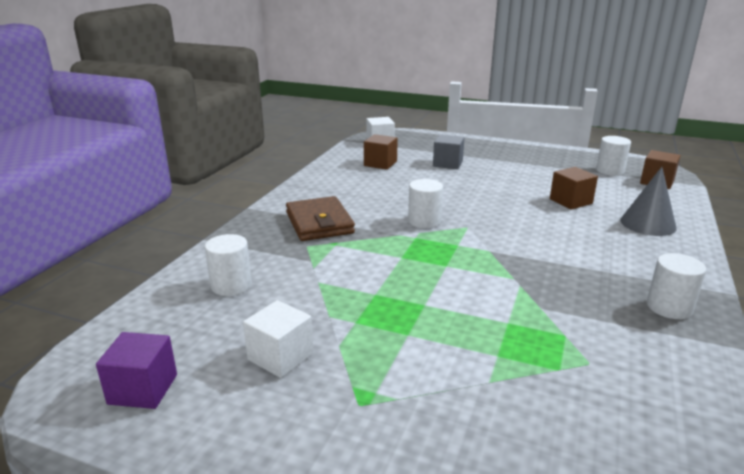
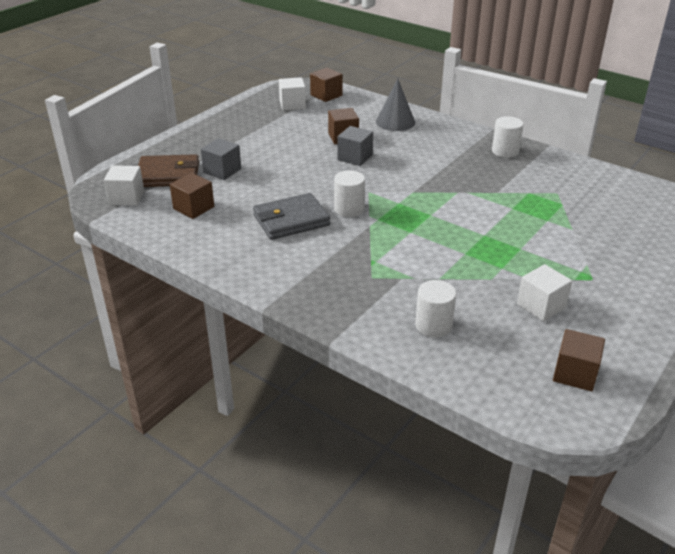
camera: 75 degrees left, 10 degrees up
(143, 389) = (575, 374): purple cube -> brown cube
(319, 223) = (327, 265): brown wallet -> brown wallet (168, 175)
(385, 199) = (291, 220): none -> grey wallet
(533, 212) = (355, 157): none -> grey cube
(610, 171) = (292, 104): white cylinder -> white cube

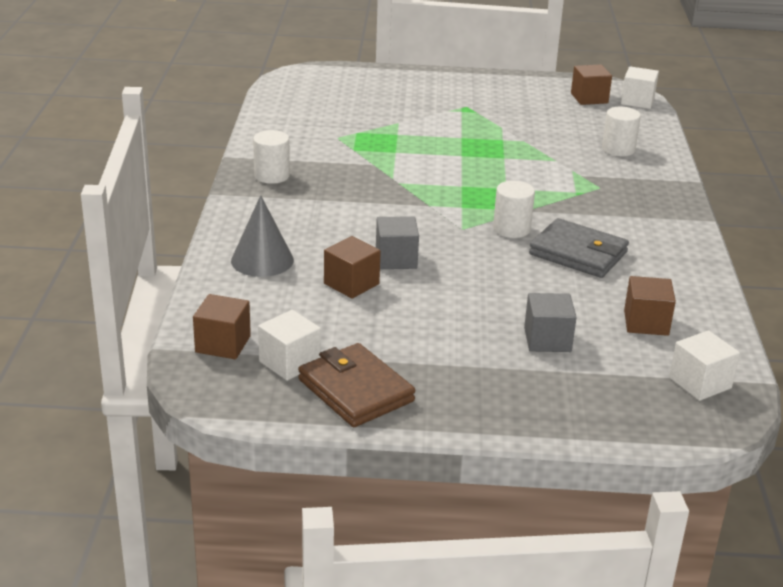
camera: 125 degrees left, 5 degrees down
(168, 175) = (613, 378): brown wallet -> brown wallet (355, 390)
(541, 306) = (531, 118): white cube -> white cube (637, 101)

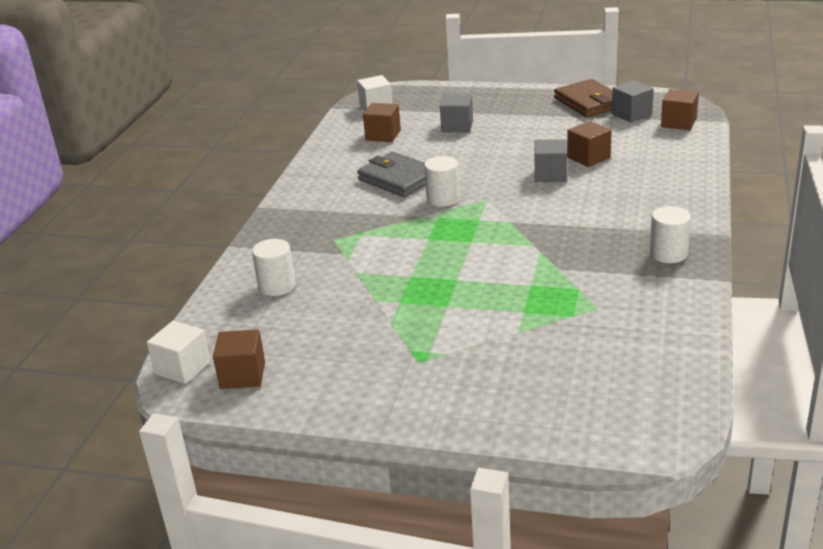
camera: 165 degrees left, 0 degrees up
(262, 260) = (662, 174): grey cone -> none
(289, 362) = (631, 114): white cube -> grey cube

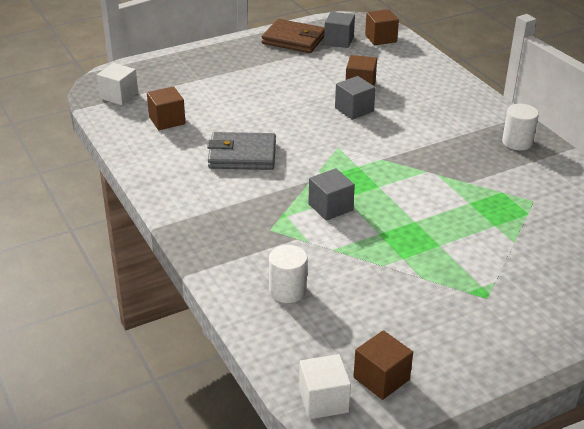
camera: 45 degrees left, 5 degrees up
(443, 198) = (304, 159): white cylinder -> none
(457, 126) = (219, 92): grey cube -> grey cube (330, 207)

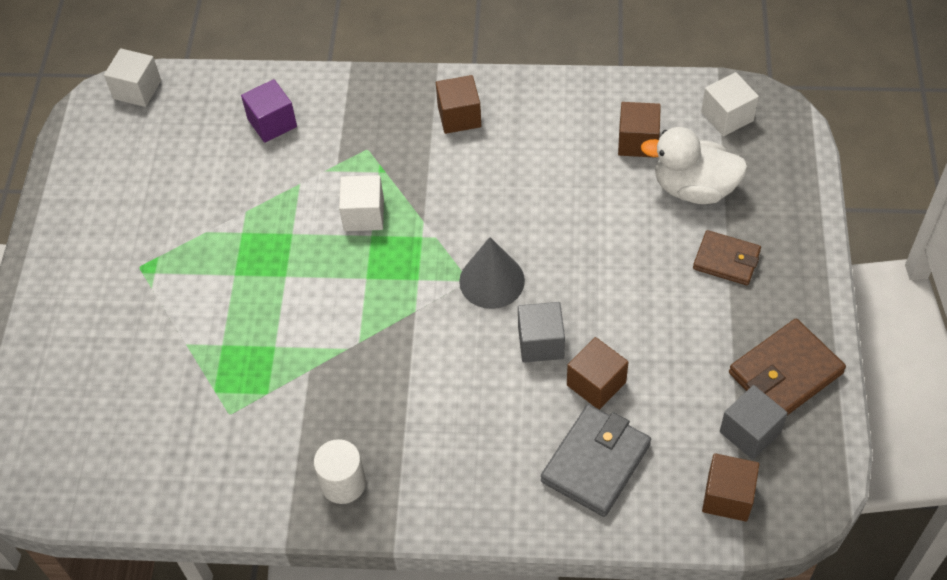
camera: 125 degrees right, 20 degrees up
(190, 92) = (693, 188): none -> white duck
(236, 70) = (726, 260): none -> brown wallet
(242, 155) = (515, 181): grey wallet -> grey wallet (595, 463)
(287, 291) = (272, 123): white cylinder -> purple cube
(329, 139) = (492, 280): none -> grey cone
(330, 207) = (364, 215): grey cube -> white cube
(381, 378) = (124, 136): brown cube -> brown cube (459, 116)

